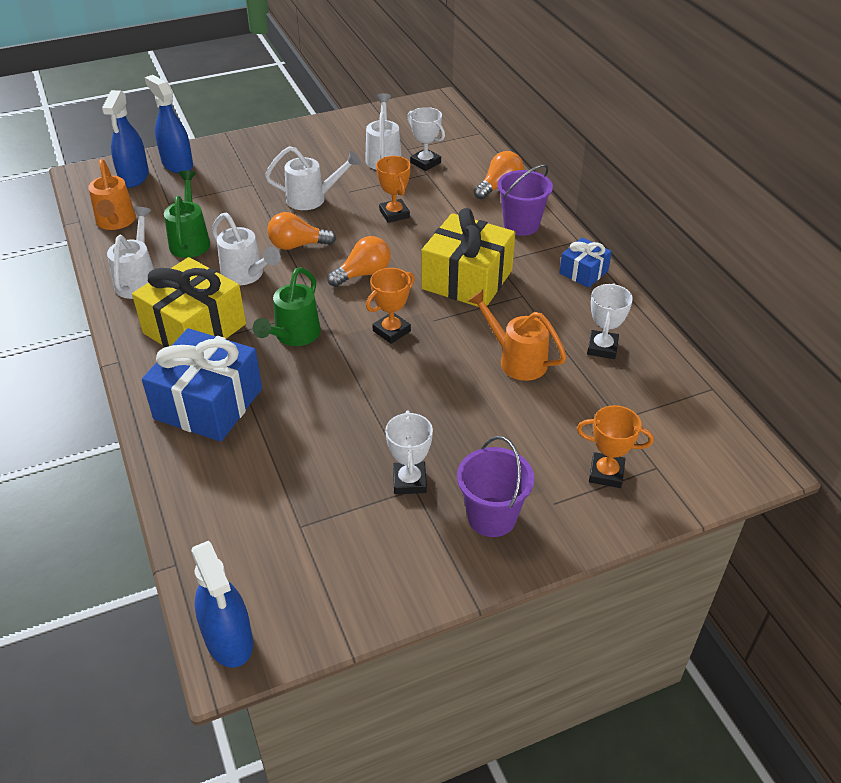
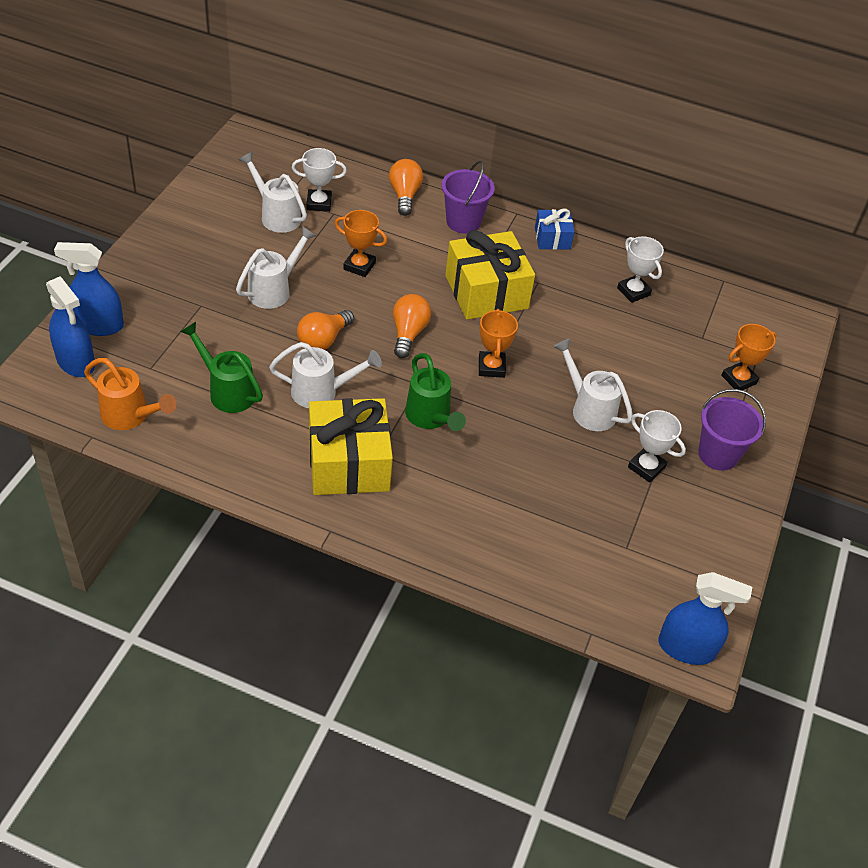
camera: 50 degrees left, 5 degrees up
(138, 280) = (237, 454): white watering can -> white watering can (589, 409)
(208, 403) = (447, 512): blue gift -> none
(517, 360) = (597, 335): orange watering can -> none

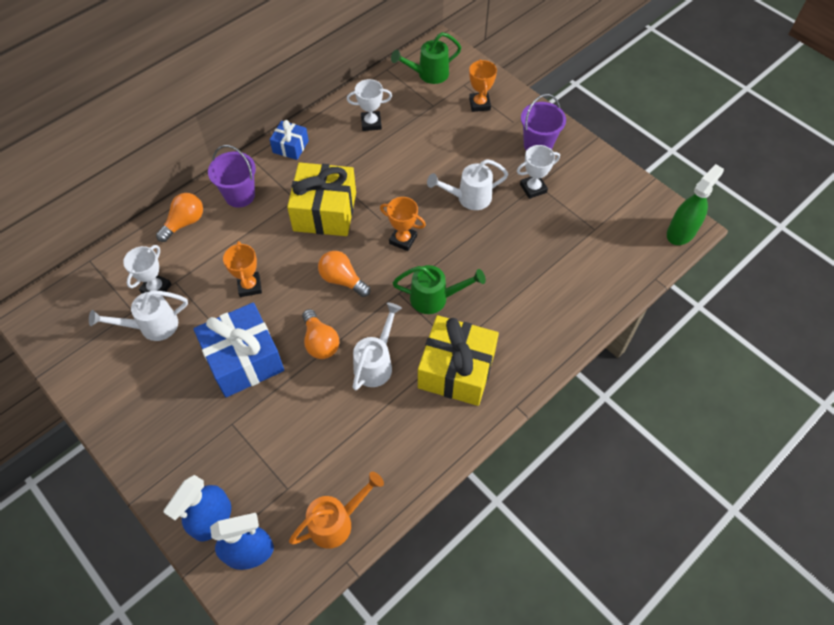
camera: 60 degrees left, 10 degrees up
(227, 391) = (343, 434): green watering can -> green watering can (428, 74)
(274, 290) = (244, 359): white watering can -> blue gift
(359, 266) = (249, 286): orange trophy -> orange trophy turned 60 degrees counterclockwise
(404, 195) = (184, 223): orange light bulb -> orange light bulb turned 105 degrees clockwise
(686, 648) = (681, 232): blue spray bottle -> green spray bottle

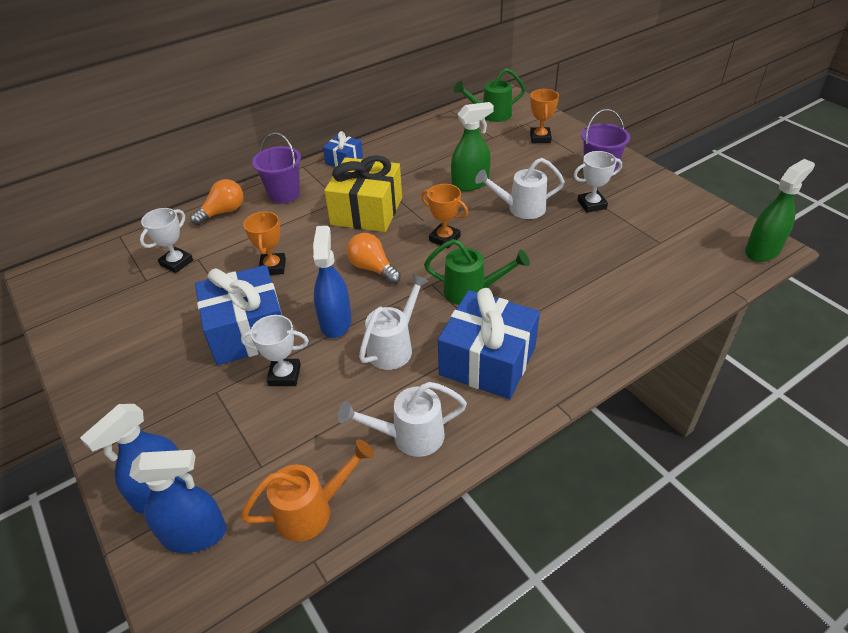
camera: 10 degrees right, 15 degrees down
(152, 326) = (161, 294): white watering can -> white watering can (410, 436)
(320, 342) = (335, 322): orange light bulb -> blue spray bottle
(371, 123) = (428, 147): white trophy -> white trophy (284, 375)
(418, 169) = (470, 183): none -> green spray bottle
(456, 370) = (487, 361): yellow gift -> blue gift

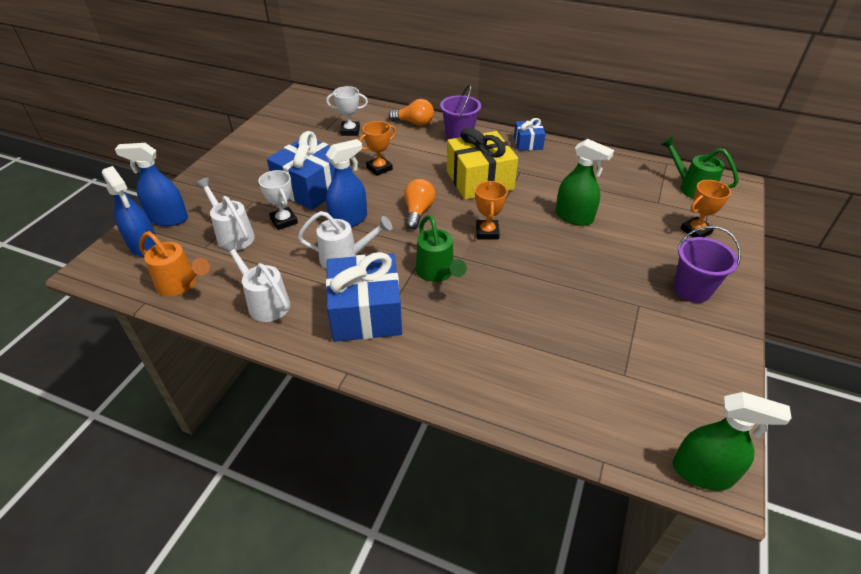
camera: 55 degrees right, 0 degrees up
(521, 208) = (572, 259): white watering can -> white watering can (233, 235)
(591, 204) = (630, 303): white trophy -> none

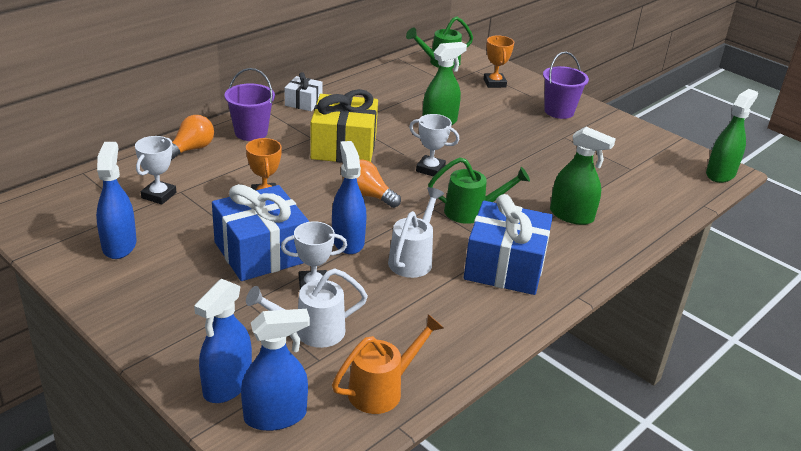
camera: 70 degrees left, 10 degrees down
(265, 302) = (453, 328): white watering can -> none
(288, 137) = (119, 245): none -> blue spray bottle
(483, 341) = (571, 215): none -> green spray bottle
(487, 232) = (430, 169): orange trophy -> white trophy
(528, 143) = (303, 102): blue gift -> white gift

